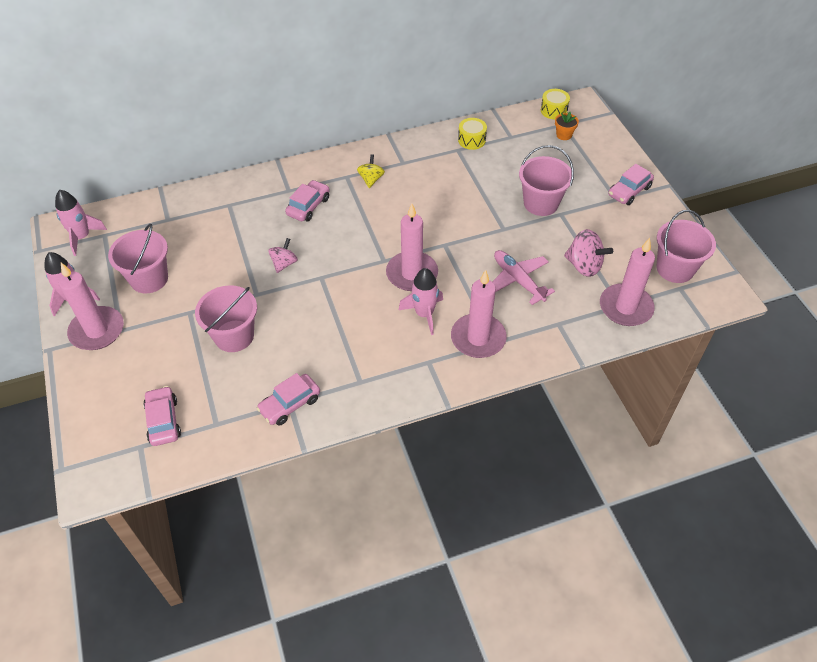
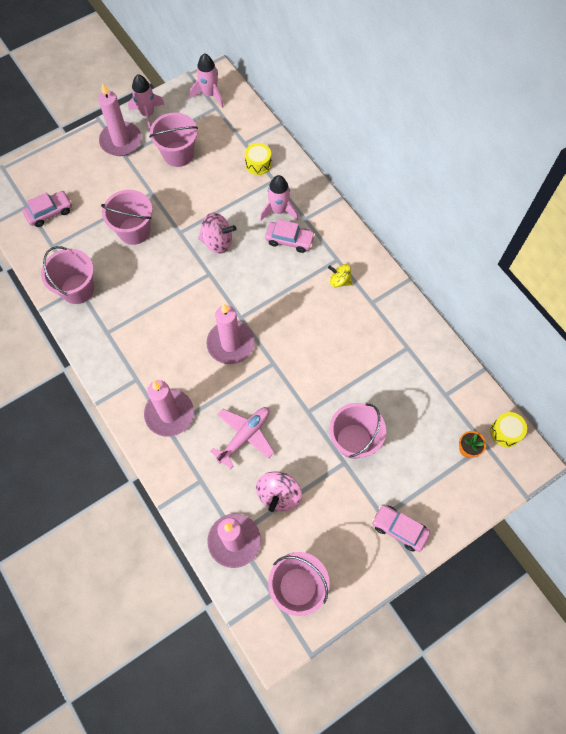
camera: 75 degrees right, 15 degrees up
(284, 263) = (217, 242): pink spinning top -> pink spinning top, size x1.54
(290, 404) = (77, 289): pink car -> pink bucket
(371, 179) = (339, 281): yellow spinning top -> yellow spinning top turned 150 degrees counterclockwise
(424, 314) = (187, 364): pink rocket -> pink rocket (279, 211)
(471, 140) = (426, 358): yellow drum -> yellow drum (258, 164)

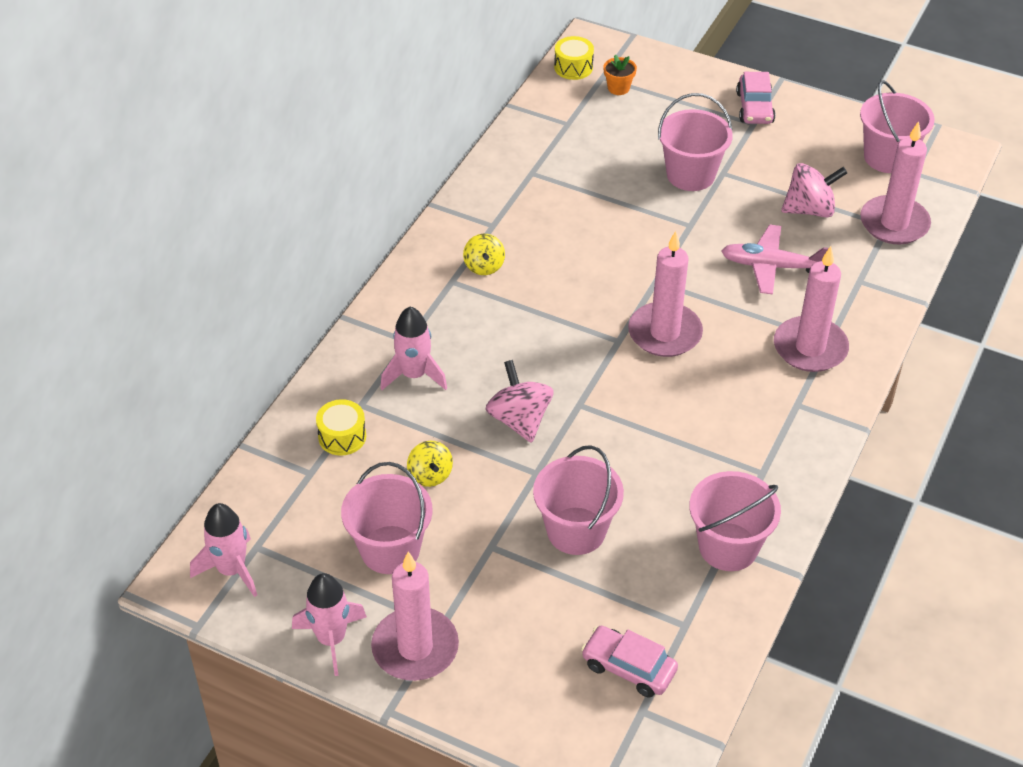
camera: 120 degrees left, 20 degrees down
(209, 188) = (430, 475): none -> yellow spinning top
(289, 240) = (456, 342): pink car -> none

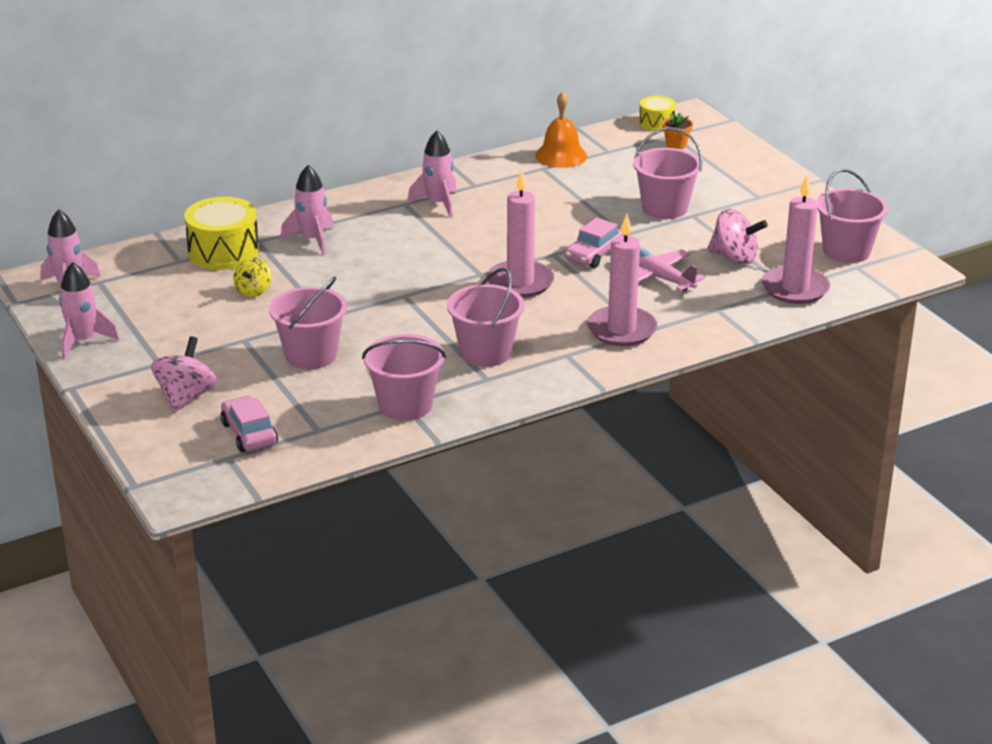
camera: 35 degrees right, 15 degrees down
(342, 436) = (223, 252): yellow drum -> yellow drum, size x1.76
(390, 550) = (177, 315): pink bucket -> pink bucket (485, 352)
(415, 647) = (128, 366): pink candle -> none
(484, 266) = (438, 204): yellow spinning top -> pink rocket
(519, 420) = (351, 287): pink spinning top -> pink spinning top (186, 397)
(531, 148) = (561, 155): none -> orange bell
(754, 108) = (772, 189): pink car -> pink car (594, 254)

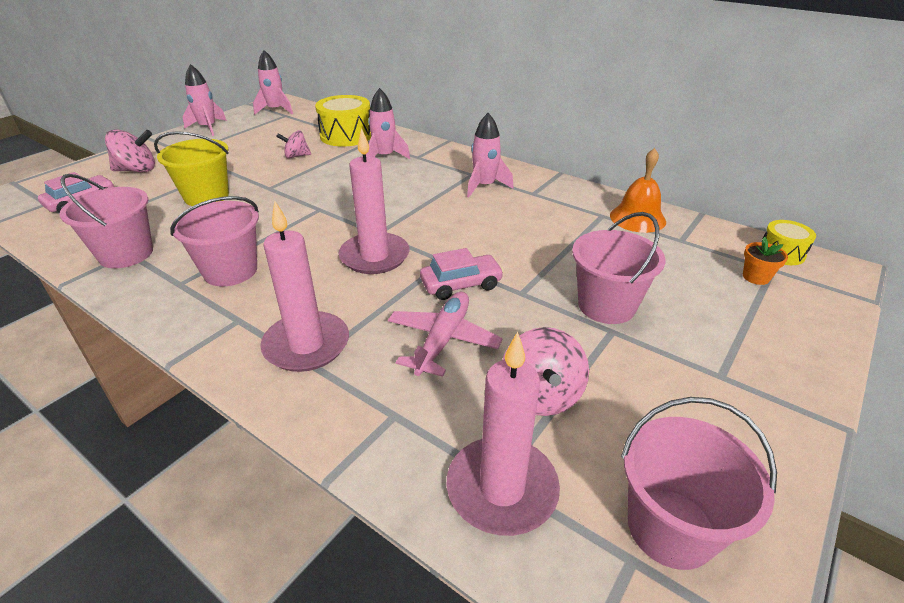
camera: 65 degrees right, 5 degrees up
(253, 291) = (296, 156): yellow spinning top -> pink spinning top
(311, 355) = (206, 196): pink bucket -> yellow bucket
(594, 254) = (461, 284): pink car -> pink car turned 150 degrees clockwise

